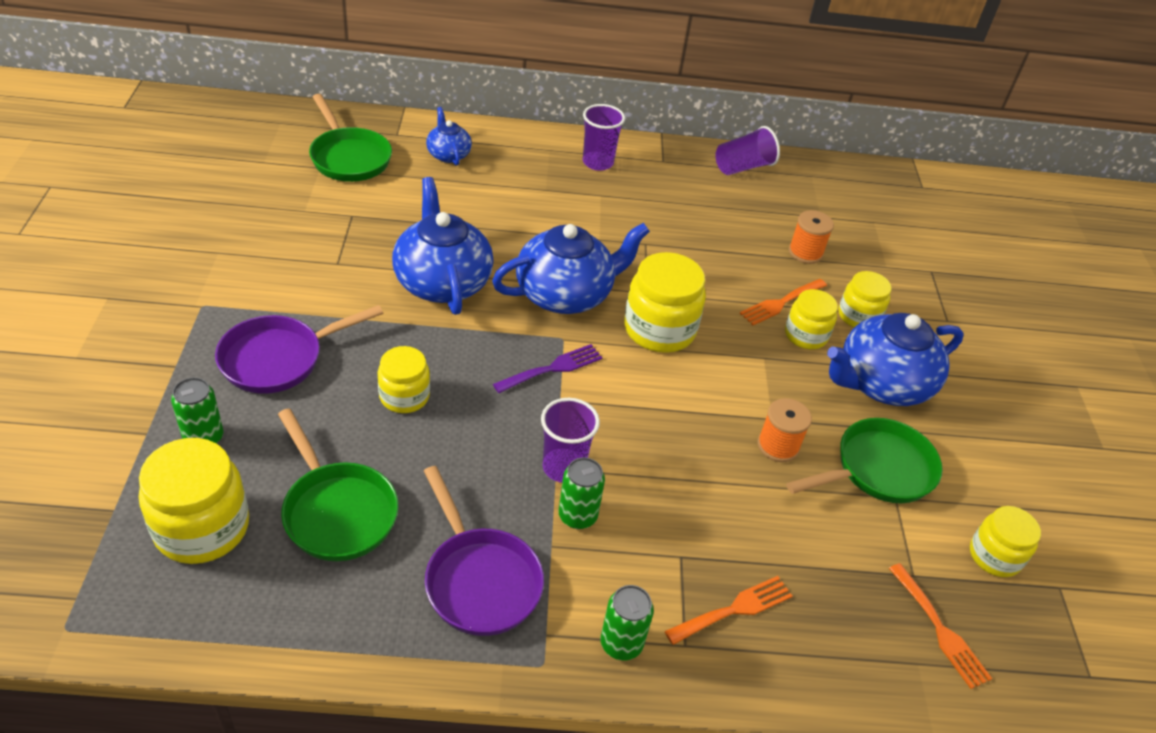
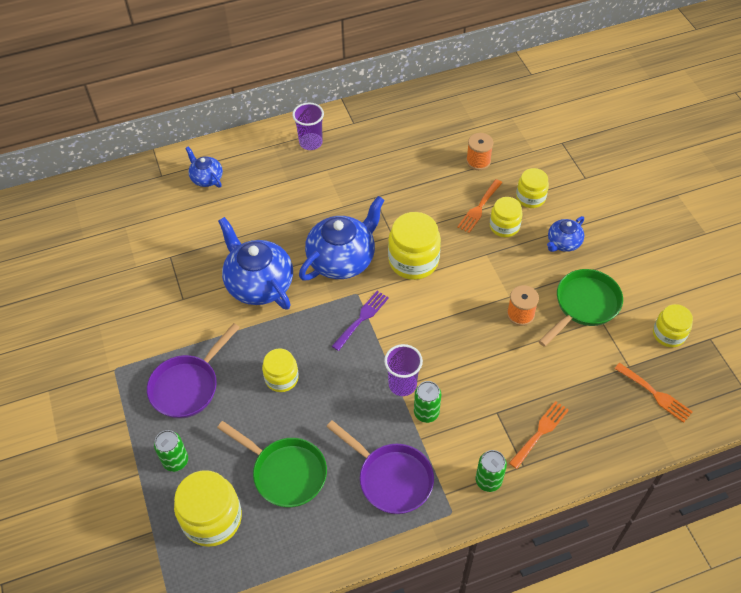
camera: 15 degrees left, 10 degrees up
(349, 158) = (140, 210): green pan -> none
(743, 167) = (408, 106): purple cup -> none
(881, 383) = (563, 243): blue teapot -> blue teapot, size x0.52

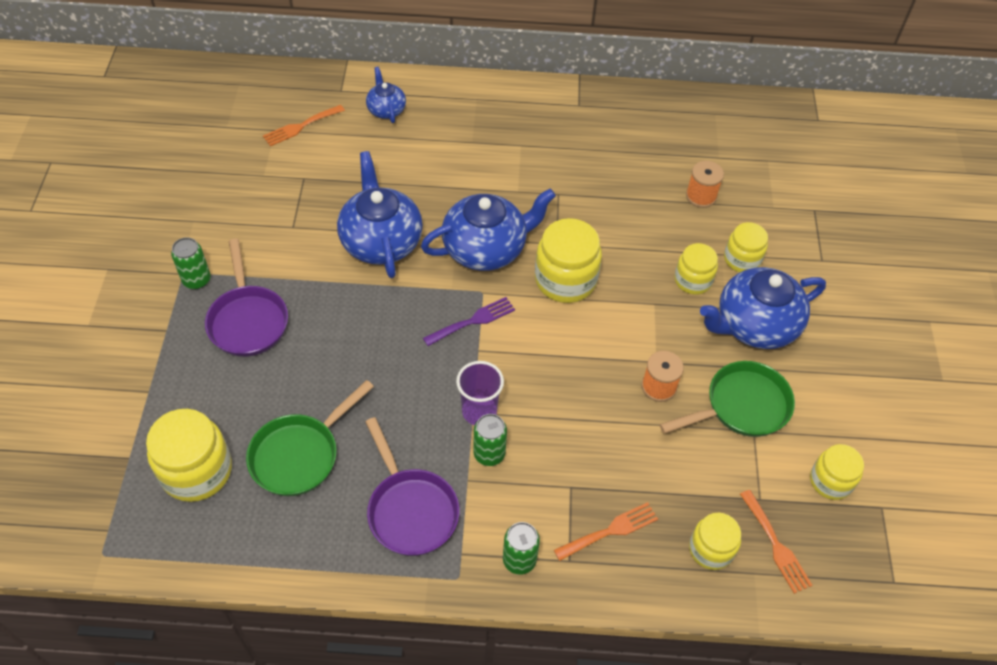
camera: 20 degrees right, 0 degrees up
(175, 461) = (193, 394): green can -> green can (196, 280)
(188, 386) = (248, 320): purple pan -> purple pan turned 75 degrees counterclockwise
(281, 378) = (350, 351): yellow jar -> yellow jar (711, 549)
(285, 473) = (299, 455): green pan -> green pan turned 75 degrees clockwise
(311, 142) = (519, 110): purple cup -> none
(479, 208) = (674, 249): orange fork -> orange fork (301, 126)
(563, 243) = (754, 325): blue teapot -> blue teapot, size x1.91

